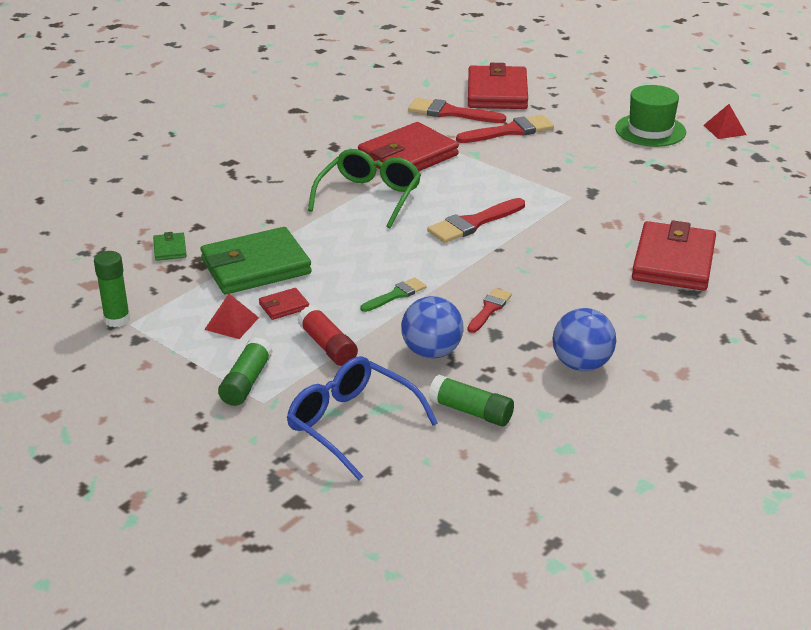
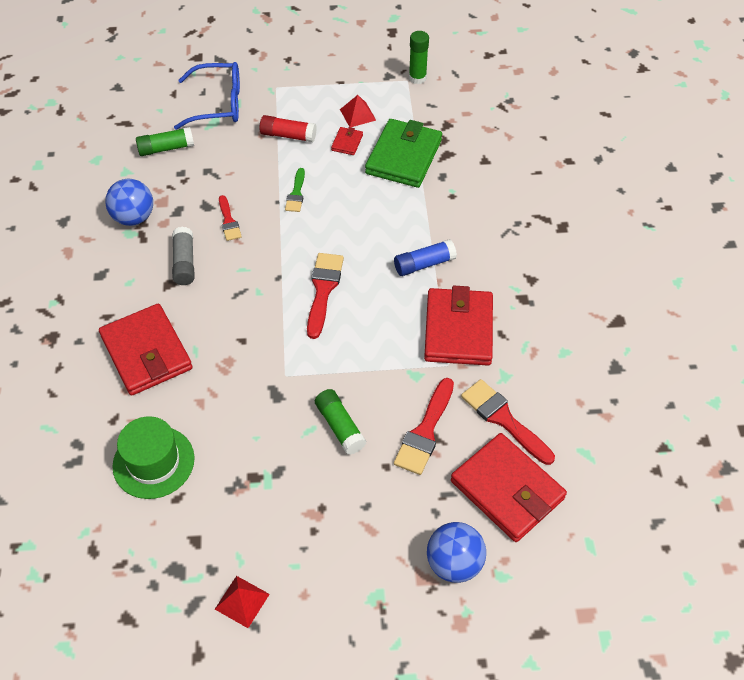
camera: 135 degrees right, 20 degrees up
(170, 249) = (470, 134): green wallet -> none
(246, 382) = (299, 90): green glue stick -> green glue stick (340, 426)
(369, 196) = (424, 264): green glasses -> blue glue stick
(431, 352) = (228, 169): blue ball -> blue ball (454, 563)
(450, 113) = (503, 419): red brush -> red brush turned 105 degrees counterclockwise
(571, 302) = (184, 262): none -> grey glue stick
(650, 130) = (310, 538): green hat -> green hat (153, 462)

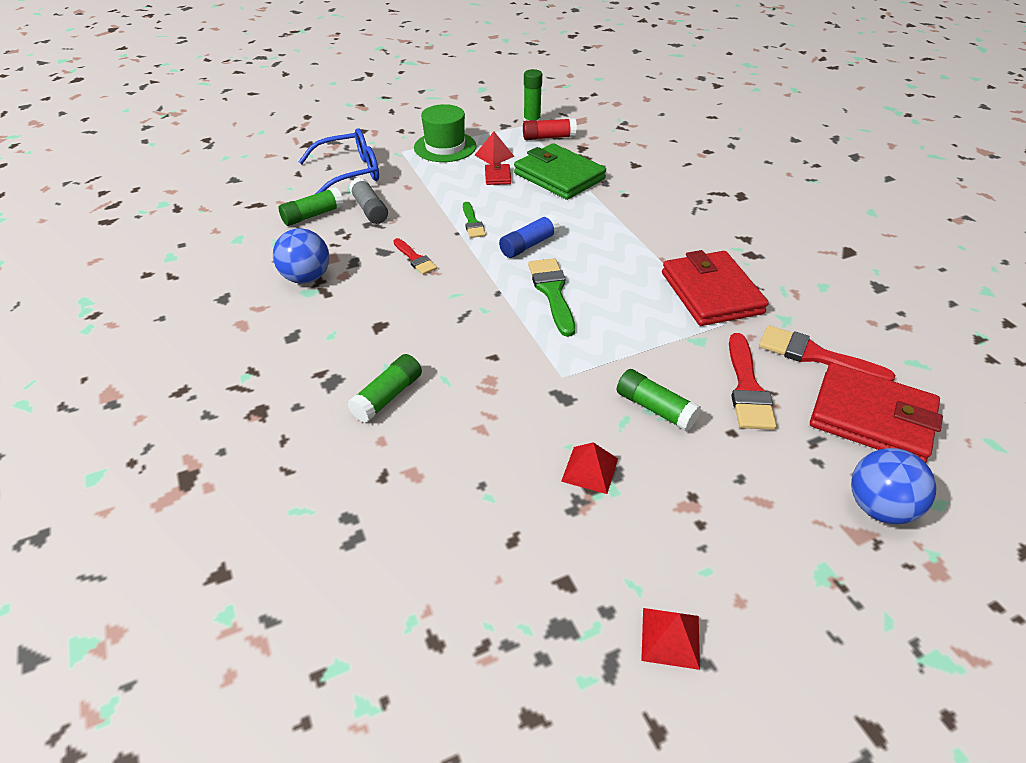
camera: 20 degrees left, 10 degrees down
(146, 353) = (388, 396): red wallet -> green glue stick
(153, 462) = (460, 508): green hat -> green hat (445, 147)
(184, 262) = (386, 303): grey glue stick -> grey glue stick (369, 209)
(260, 462) = (589, 469): none -> red pyramid
(288, 135) = (436, 182): red glue stick -> red glue stick (548, 137)
(323, 290) = (552, 292): red brush -> green brush
(404, 157) = (559, 176): green wallet -> green wallet turned 45 degrees counterclockwise
(424, 264) = (638, 249): blue glue stick -> blue glue stick (529, 245)

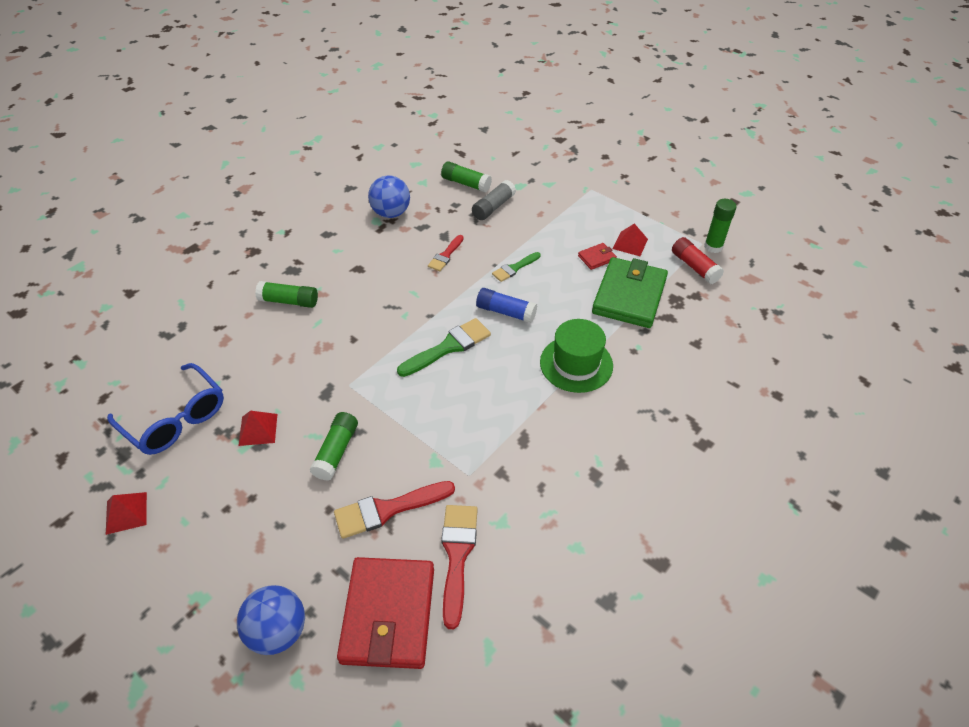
camera: 65 degrees right, 5 degrees up
(350, 173) = (536, 176): blue glasses -> blue glasses (176, 419)
(445, 147) = (619, 210): green hat -> green hat (576, 364)
(711, 293) = (510, 455): red wallet -> none

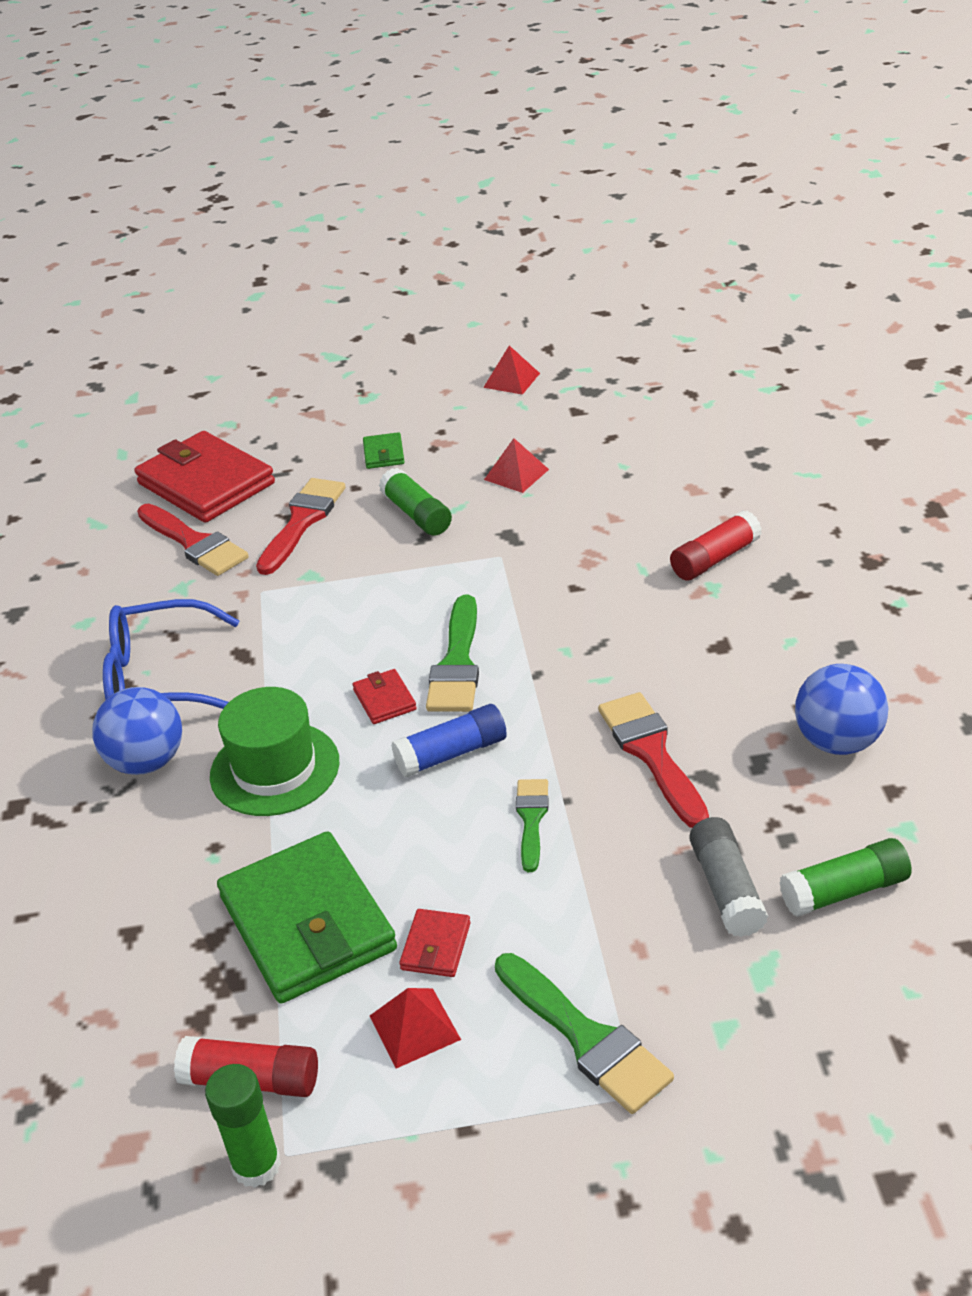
camera: 135 degrees right, 10 degrees down
(176, 419) = (599, 428): blue glasses -> blue glasses (158, 677)
(277, 523) = (383, 454): none -> green wallet
(278, 631) = (280, 426): blue ball -> blue ball (147, 761)
(289, 301) = (715, 559): green glue stick -> red glue stick
(445, 255) = (652, 753): red brush -> red brush, size x1.64
(497, 356) = (384, 700): none -> red wallet
(586, 207) = (585, 1038): none -> green brush

